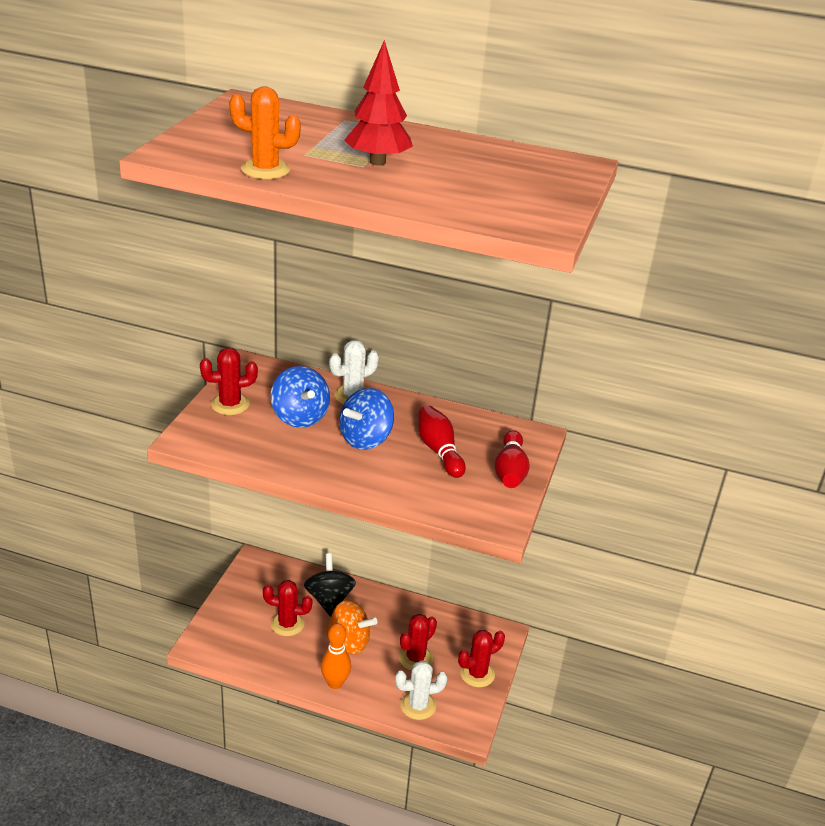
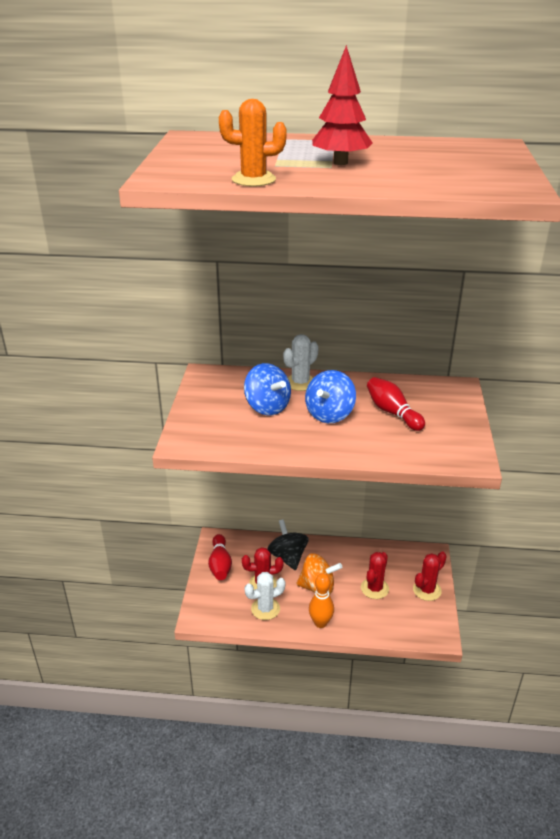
camera: 10 degrees left, 0 degrees up
(230, 404) = (205, 408): red cactus -> none
(418, 705) = (393, 626): white cactus -> white cactus (265, 609)
(510, 471) = (456, 417): red bowling pin -> red bowling pin (220, 564)

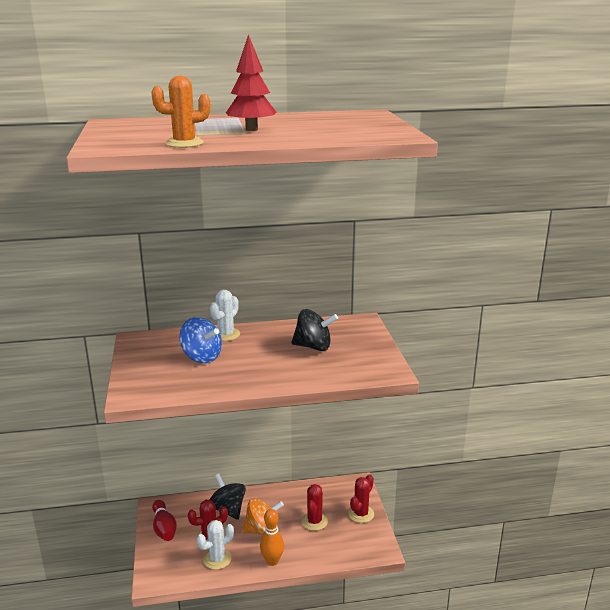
camera: 15 degrees left, 10 degrees down
(329, 414) = (259, 355): blue spinning top -> none
(392, 412) = (313, 347): red bowling pin -> black spinning top

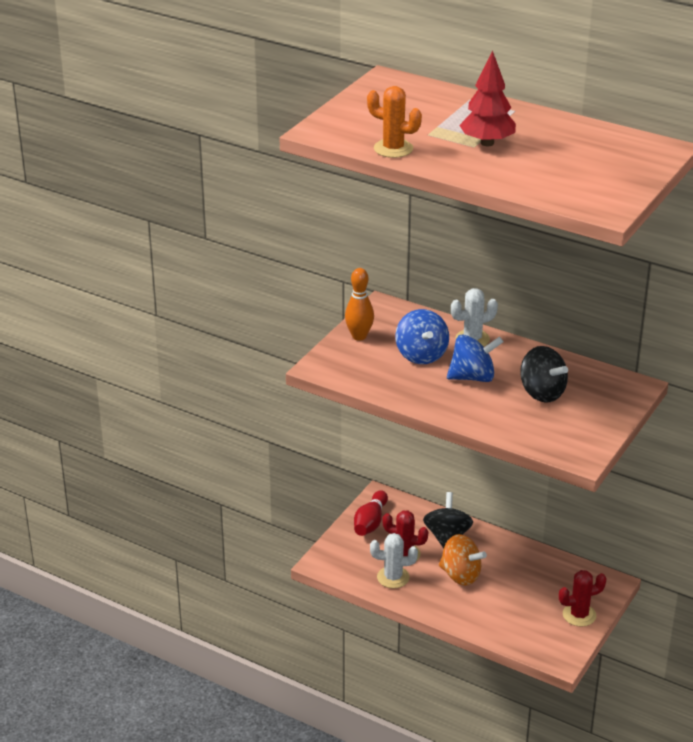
camera: 40 degrees right, 10 degrees up
(256, 356) = (473, 377): none -> blue spinning top
(272, 561) = (442, 608): orange bowling pin -> orange bowling pin (359, 336)
(314, 521) = (522, 595): red cactus -> none

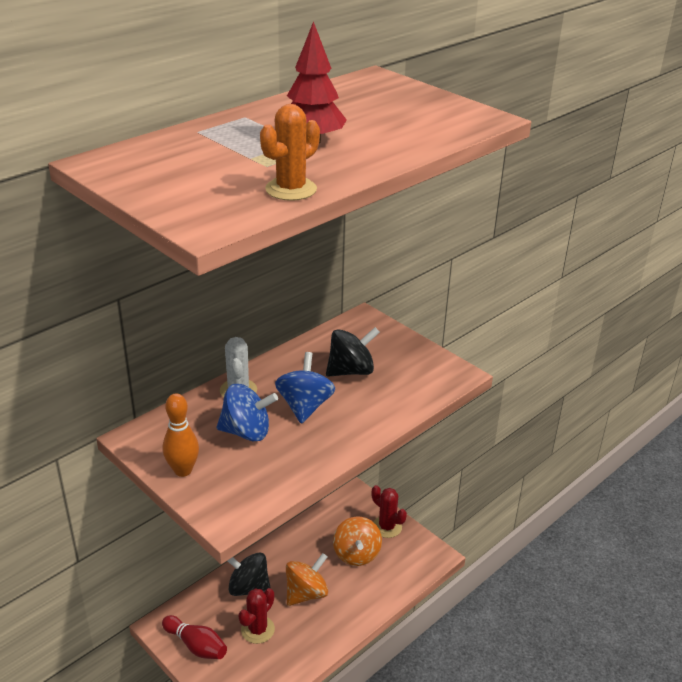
camera: 75 degrees left, 0 degrees up
(393, 577) = (287, 649): white cactus -> none
(528, 599) = (356, 554): none -> orange spinning top
(579, 615) = (387, 527): red cactus -> red cactus turned 45 degrees counterclockwise

